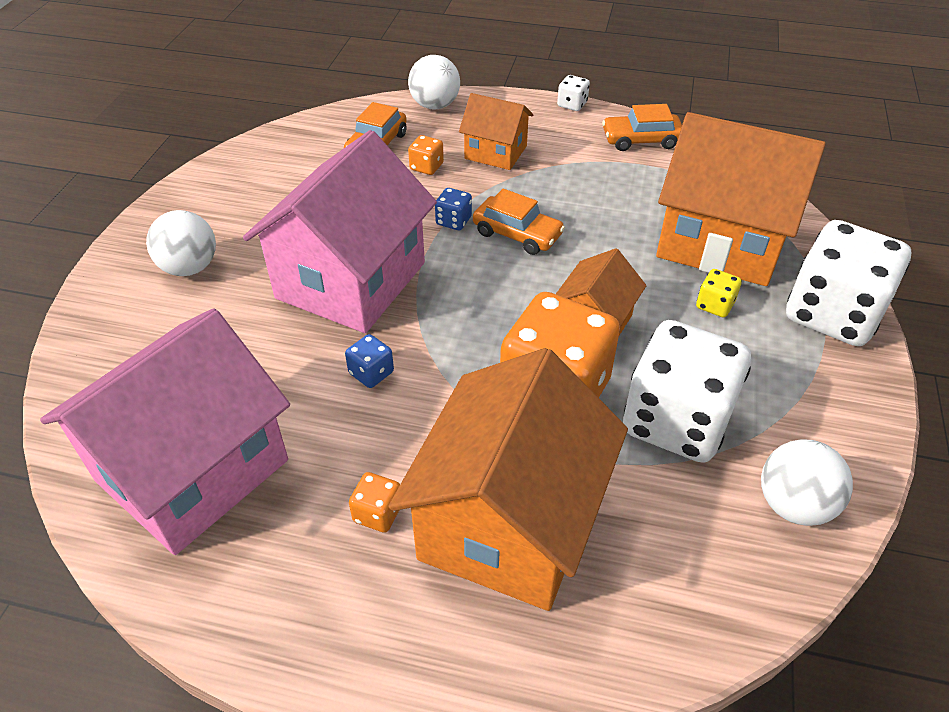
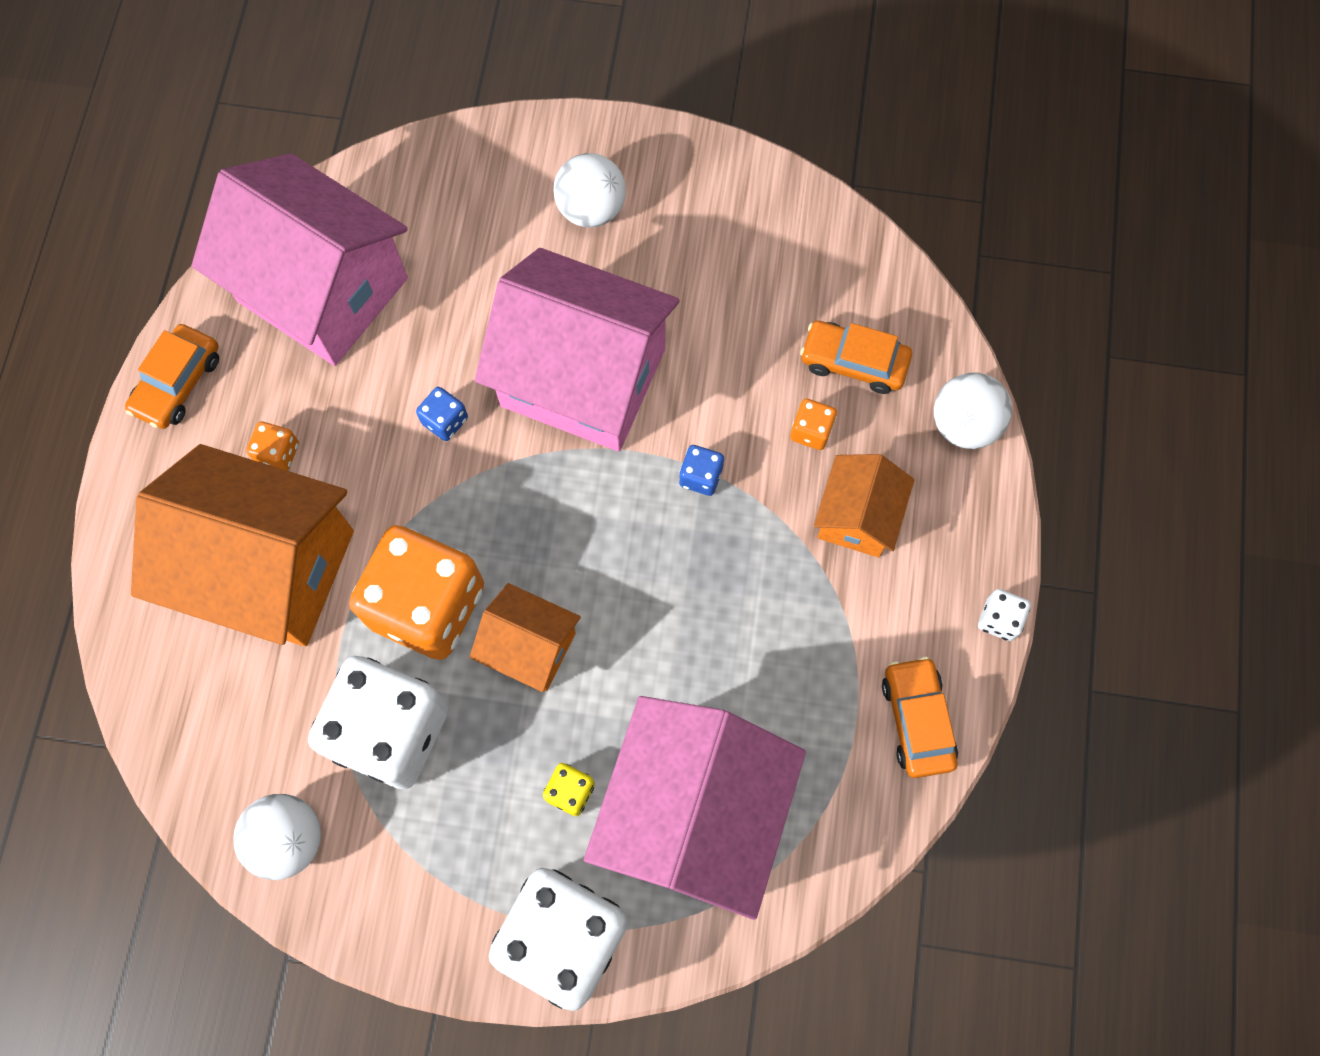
camera: 85 degrees right, 25 degrees up
(517, 234) = (683, 554): orange car -> orange car (178, 383)
(721, 241) = (693, 813): orange house -> pink house

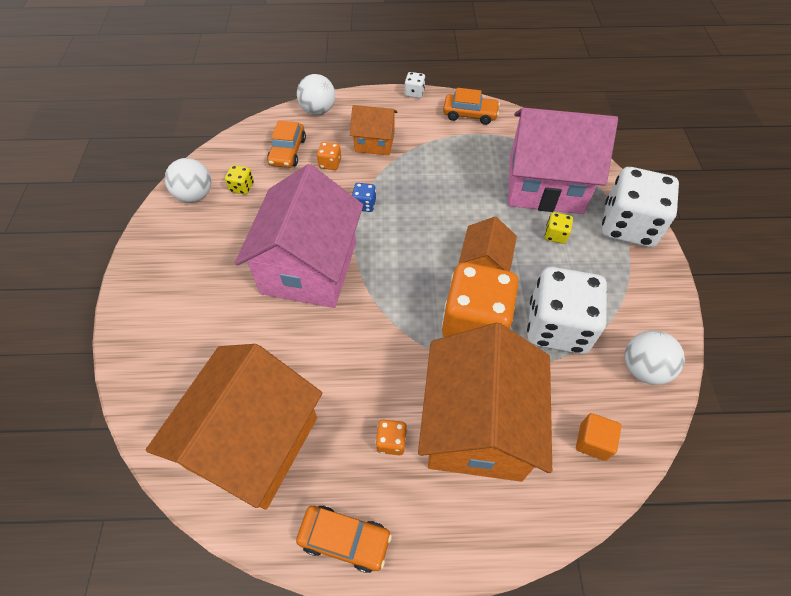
camera: 100 degrees left, 15 degrees down
(204, 718) = (593, 441): none -> orange cube
(323, 289) = (253, 442): pink house -> orange house
(445, 421) = (349, 337): blue dice -> none
(591, 209) = (188, 282): white ball -> white ball (195, 195)
(775, 285) = (242, 187): none -> yellow dice
(917, 720) = (470, 114): orange car -> orange car turned 150 degrees counterclockwise

